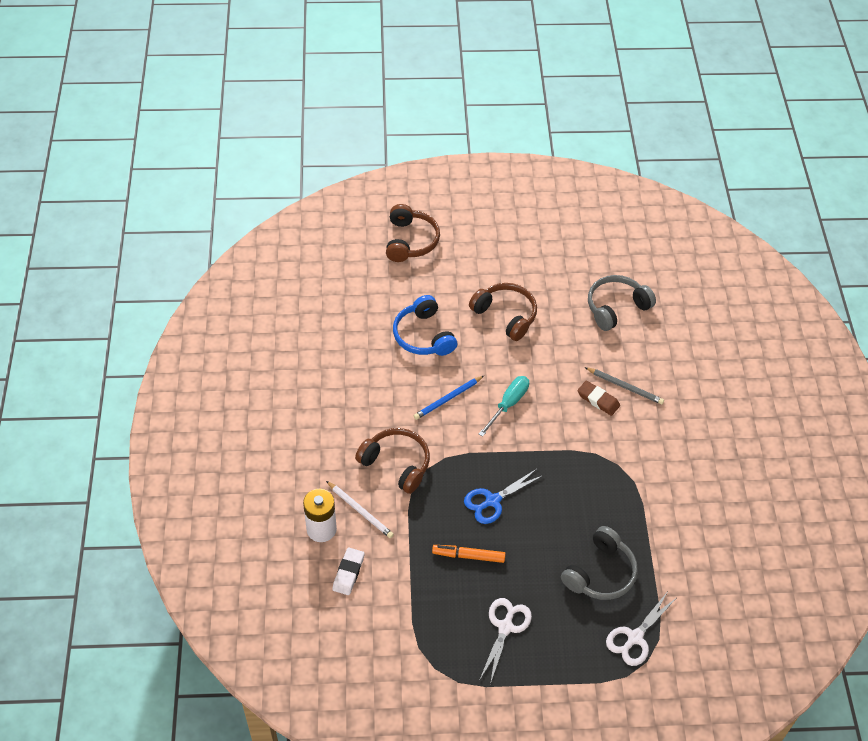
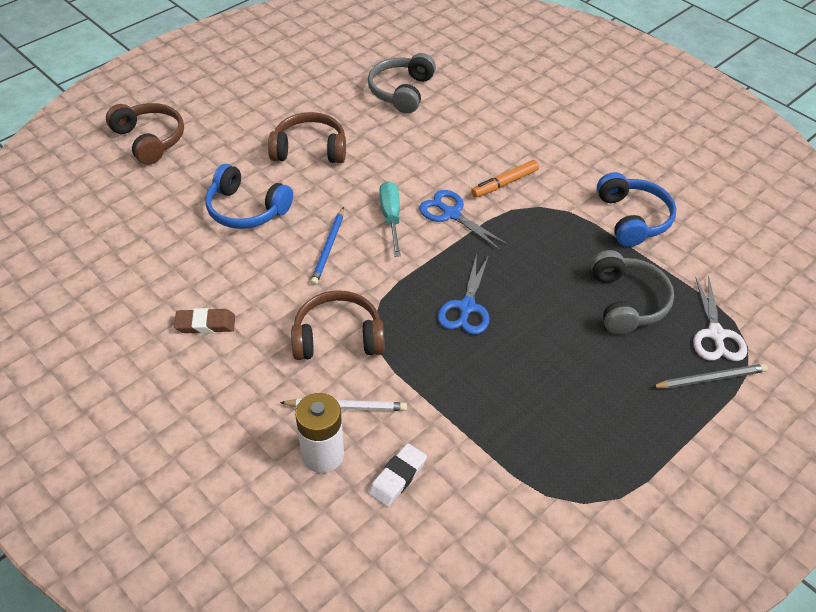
camera: 40 degrees left, 5 degrees down
(348, 573) = (397, 477): white eraser -> white eraser turned 60 degrees clockwise
(468, 556) = (498, 371): orange marker -> orange marker (505, 183)
(505, 626) = (603, 410): white scissors -> none
(551, 428) = (451, 214): none -> blue scissors
(598, 400) = (466, 167): brown eraser -> brown eraser (205, 324)
(625, 387) = (476, 144): grey pencil -> grey pencil (710, 378)
(674, 519) = (633, 219): none -> blue headphones

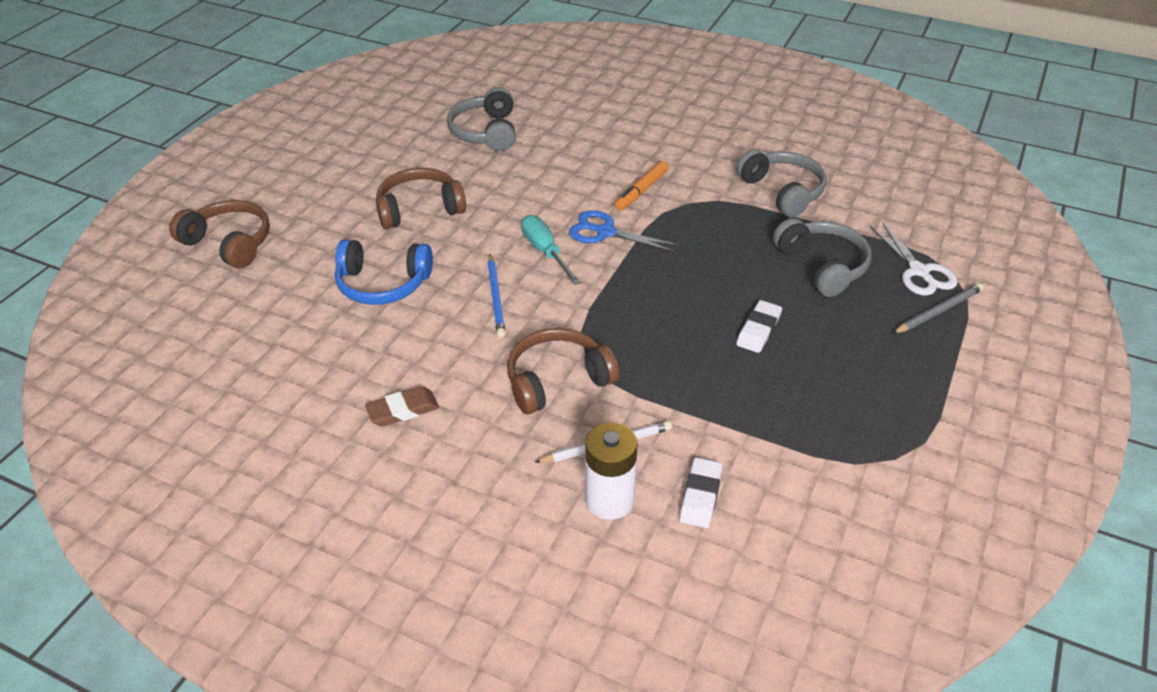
camera: 20 degrees left, 5 degrees down
(466, 308) = (673, 314): blue scissors -> none
(533, 345) = (758, 330): none -> white eraser
(633, 219) = (782, 191): blue headphones -> grey headphones

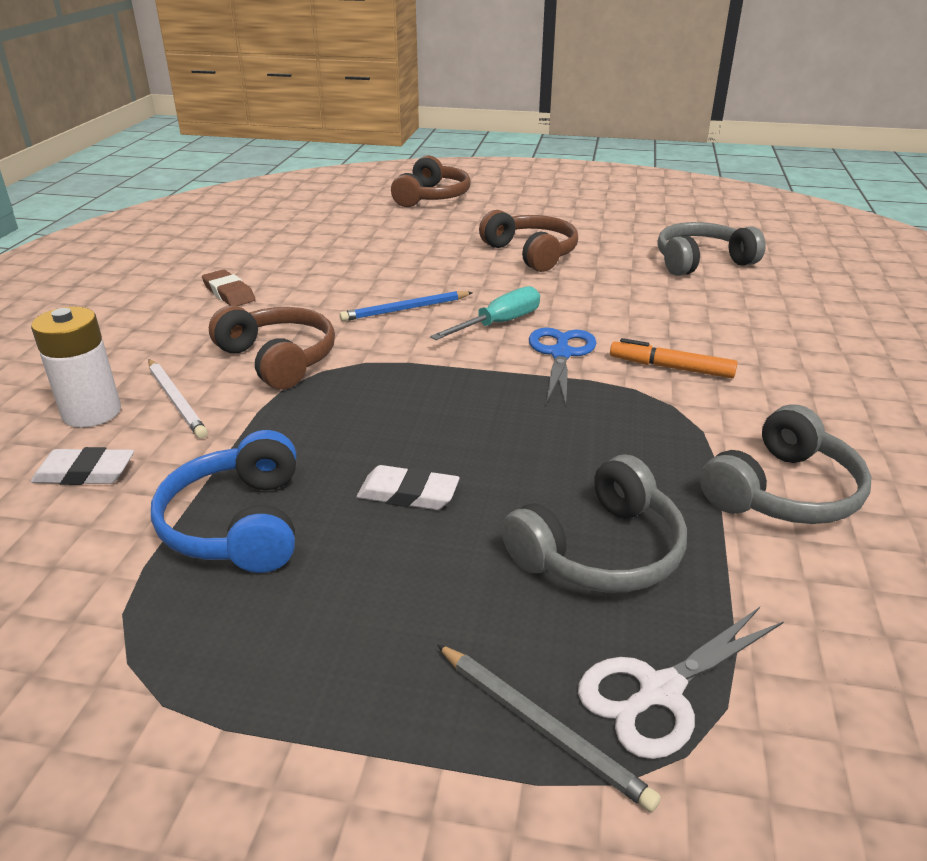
camera: 75 degrees right, 10 degrees down
(383, 284) = (403, 257): blue headphones -> blue headphones (238, 524)

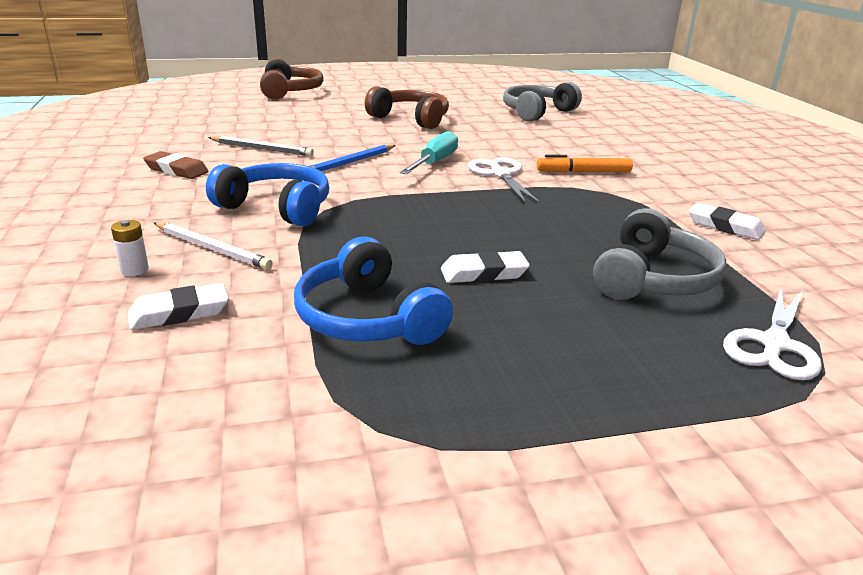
camera: 25 degrees left, 5 degrees down
(92, 412) = (134, 270): white battery -> white battery, size x0.47
(279, 359) = (277, 207): brown headphones -> blue headphones
(541, 726) = (727, 382): grey pencil -> grey pencil (262, 149)
(561, 354) = (500, 174): blue scissors -> white scissors
(783, 492) = (725, 226): grey headphones -> white eraser

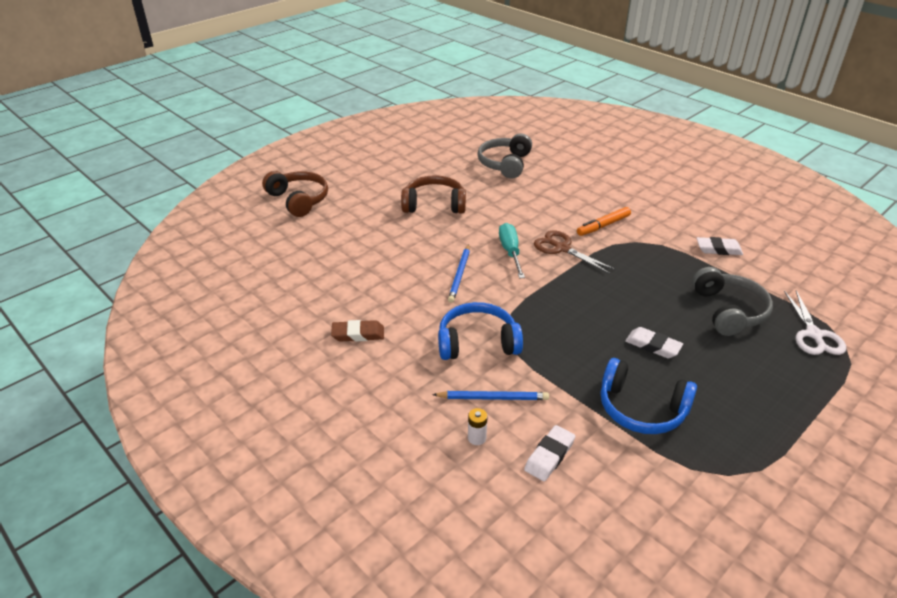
camera: 30 degrees left, 10 degrees up
(212, 248) = (493, 398): white pencil -> blue pencil
(262, 149) = (381, 284): grey pencil -> none
(484, 273) = (653, 345): white eraser -> white eraser turned 75 degrees clockwise
(500, 174) = (561, 248): white scissors -> brown scissors

